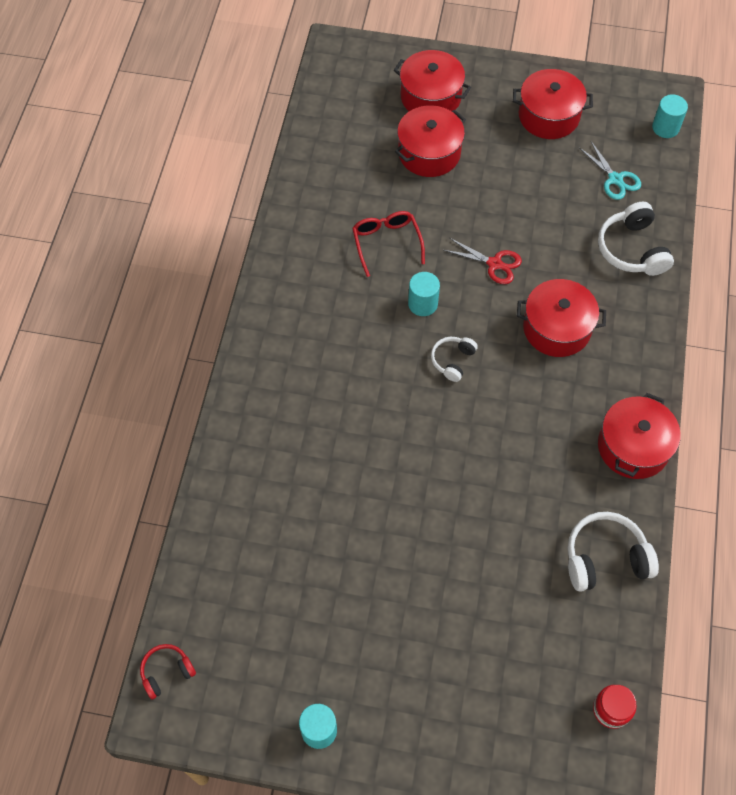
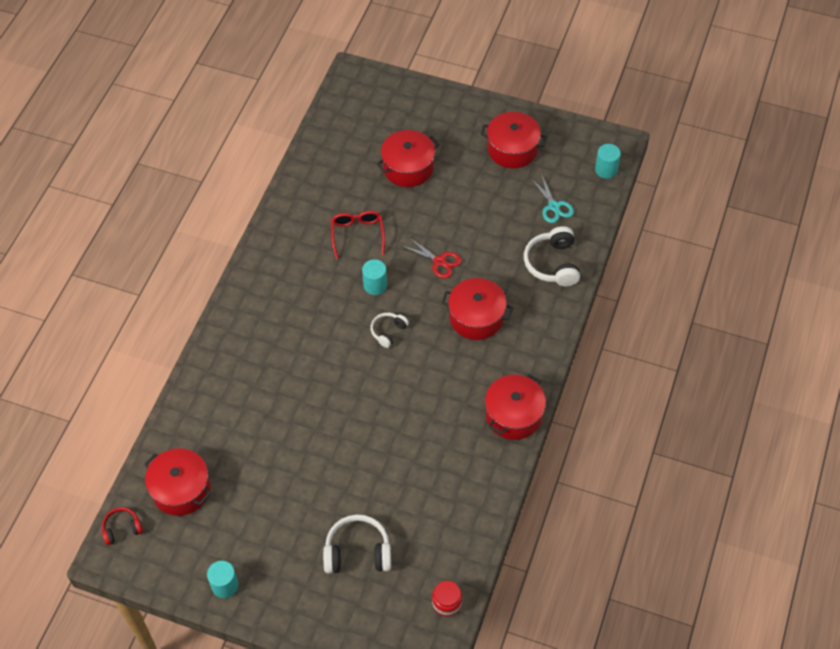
camera: 10 degrees right, 5 degrees down
(430, 97) = (420, 122): red pot -> red pot (181, 489)
(605, 558) = (470, 494): white headphones -> white headphones (358, 552)

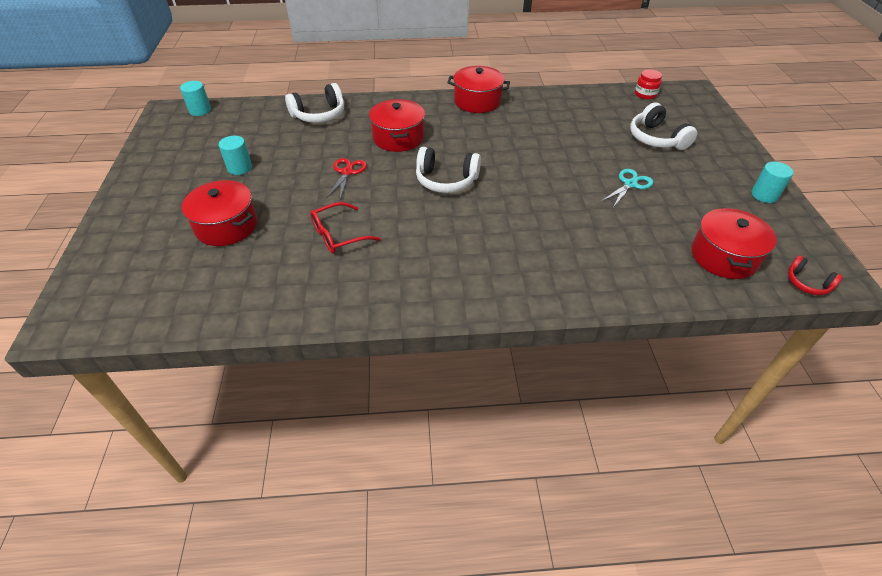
camera: 115 degrees left, 10 degrees down
(375, 285) = (398, 203): turquoise cylinder -> turquoise cylinder (240, 168)
(388, 331) = (446, 180): white headphones -> white headphones, size x1.72
(512, 149) = (183, 164): red pot -> none
(554, 206) = (253, 127): turquoise scissors -> turquoise scissors (630, 184)

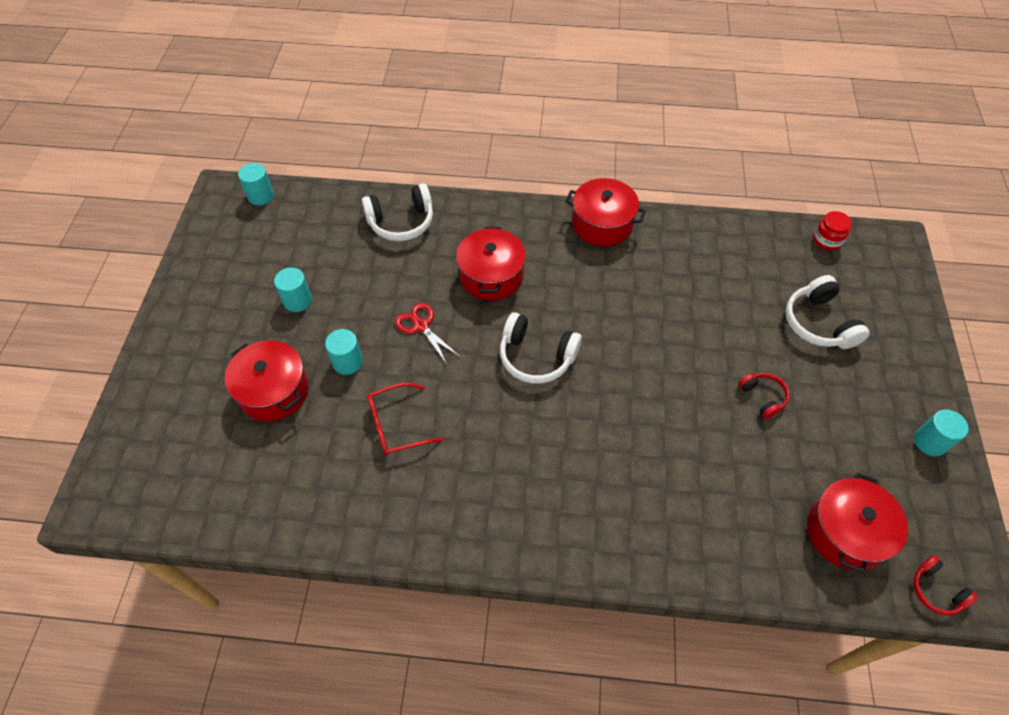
camera: 10 degrees right, 10 degrees up
(289, 200) = (348, 362): none -> turquoise cylinder
(347, 172) = (421, 326): red scissors -> red scissors turned 60 degrees counterclockwise
(630, 184) = (762, 397): turquoise scissors -> red headphones

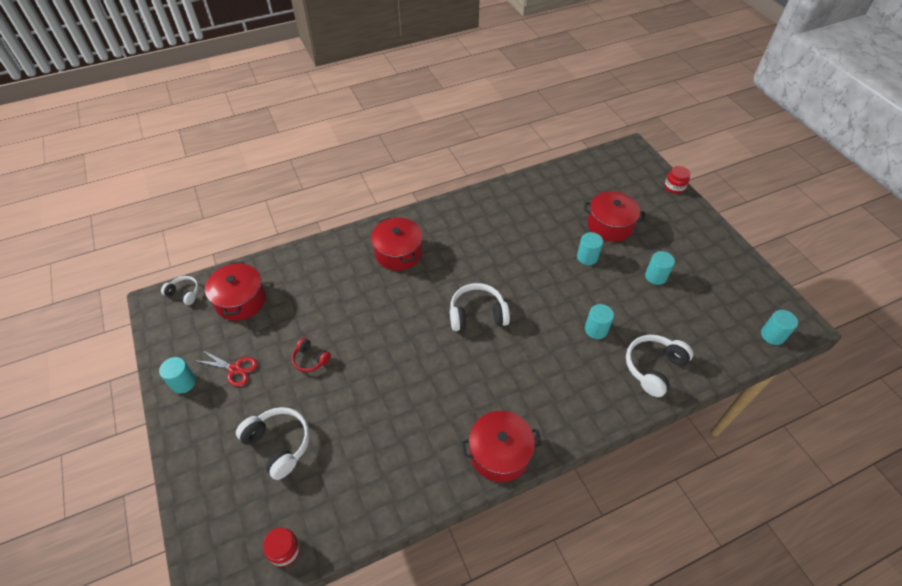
camera: 150 degrees right, 5 degrees down
(125, 403) = (674, 187): none -> red jar
(396, 425) = (528, 240): red glasses -> none
(421, 279) = (596, 329): none -> turquoise cylinder
(421, 326) = (565, 298): red scissors -> red scissors (235, 369)
(491, 276) = (550, 357): red pot -> red pot (398, 253)
(935, 590) = (184, 293): red headphones -> white headphones

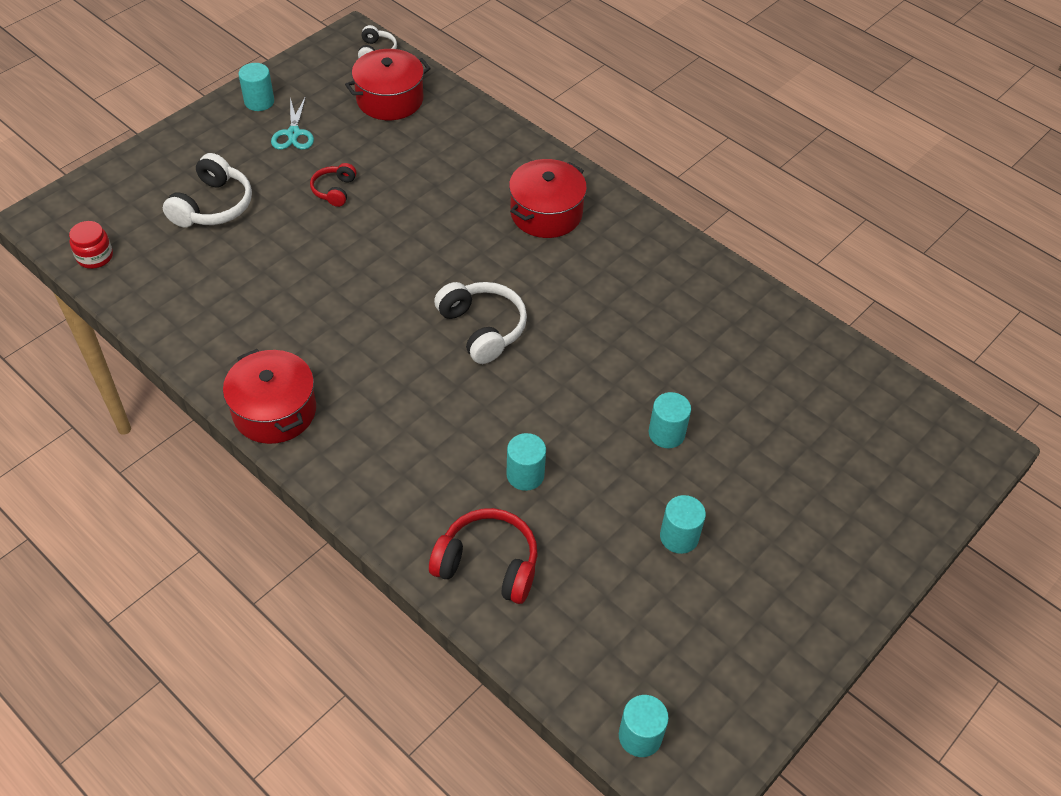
camera: 65 degrees right, 0 degrees up
(235, 369) = (293, 134): red scissors -> turquoise scissors
(610, 225) = (758, 450): red pot -> none
(654, 368) = (488, 564): white headphones -> red headphones
(674, 187) = (923, 531): red jar -> none

